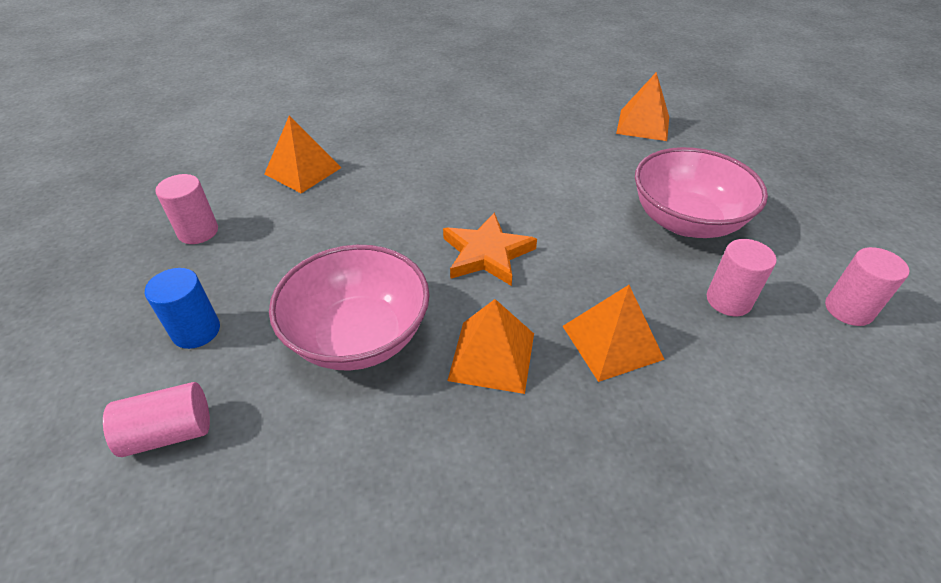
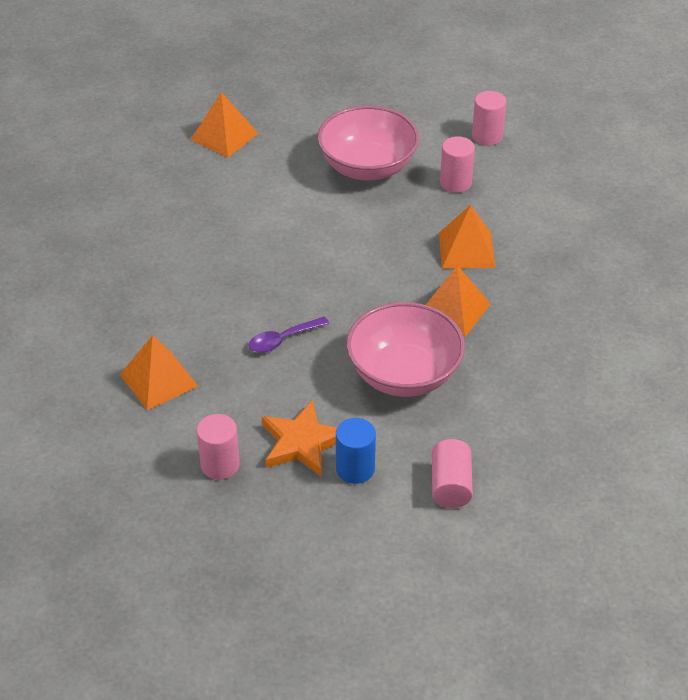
camera: 70 degrees left, 0 degrees up
(381, 228) = (282, 340): none -> purple spoon
(486, 253) = (348, 285): orange star -> orange star (302, 443)

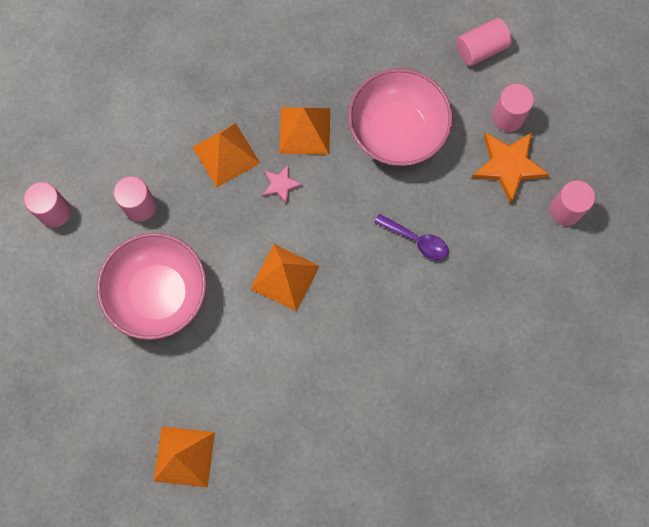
camera: 120 degrees left, 30 degrees up
(159, 380) = (517, 308): orange pyramid -> orange pyramid (284, 277)
(355, 469) = (507, 117): blue cylinder -> pink cylinder
(409, 273) = (281, 185): none -> pink star

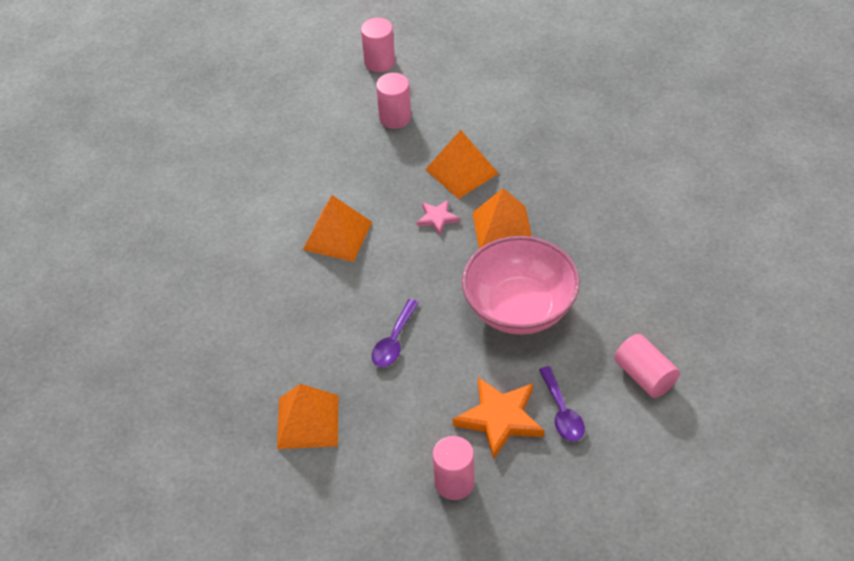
camera: 85 degrees right, 25 degrees down
(159, 294) = (309, 145): pink bowl -> none
(184, 456) = (153, 187): orange pyramid -> orange pyramid (308, 421)
(507, 117) = (562, 412): pink cylinder -> purple spoon

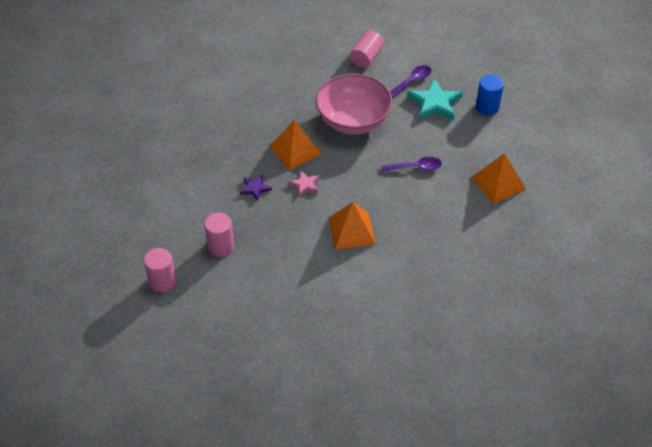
camera: 120 degrees left, 0 degrees up
(454, 483) = (487, 107): pink cylinder -> blue cylinder
(461, 171) = (255, 188): orange pyramid -> purple star
(500, 419) = (435, 103): orange star -> turquoise star

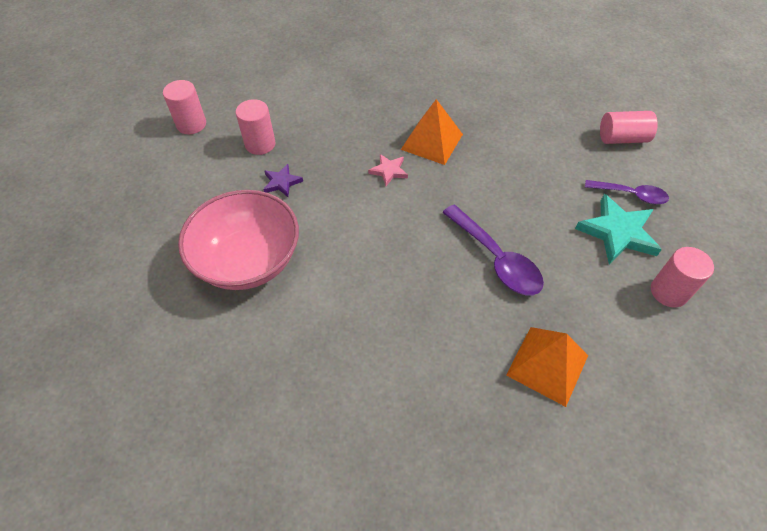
camera: 60 degrees right, 5 degrees up
(255, 188) = (354, 135): purple star -> purple star (282, 182)
(351, 231) = (351, 240): orange pyramid -> none
(353, 121) = (516, 169): pink bowl -> pink bowl (248, 260)
(415, 167) = (496, 259): purple spoon -> purple spoon, size x1.53
(487, 107) = (668, 292): blue cylinder -> pink cylinder

